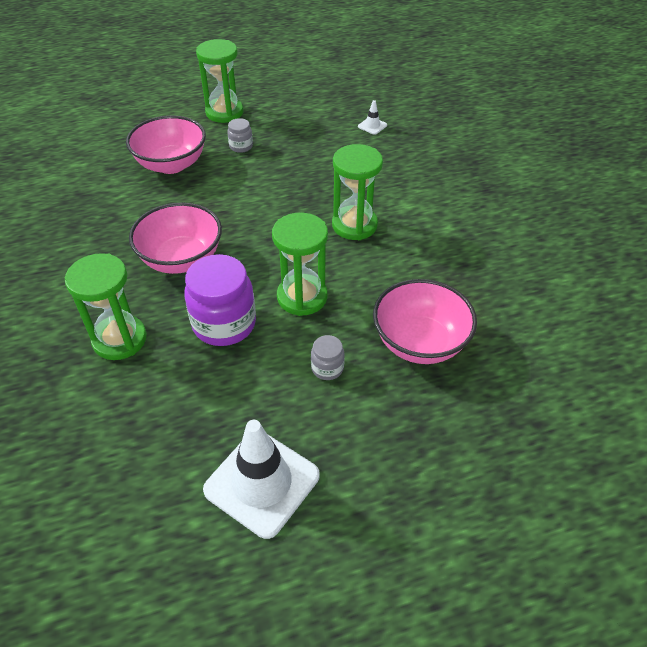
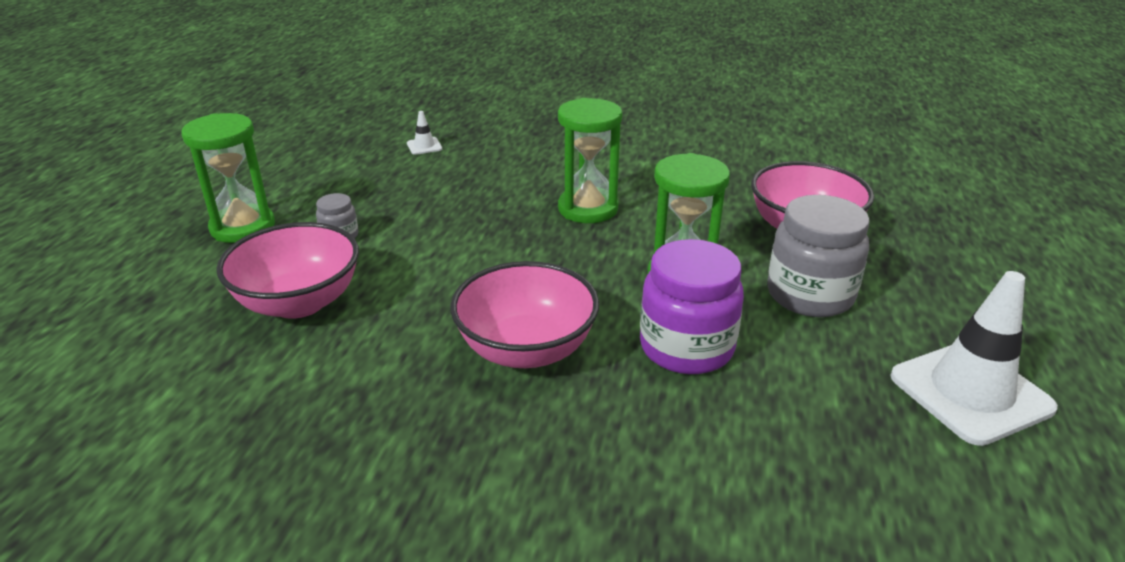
camera: 60 degrees left, 15 degrees down
(119, 339) = (651, 454): green hourglass -> none
(327, 368) = (810, 295): grey jar -> grey jar, size x2.08

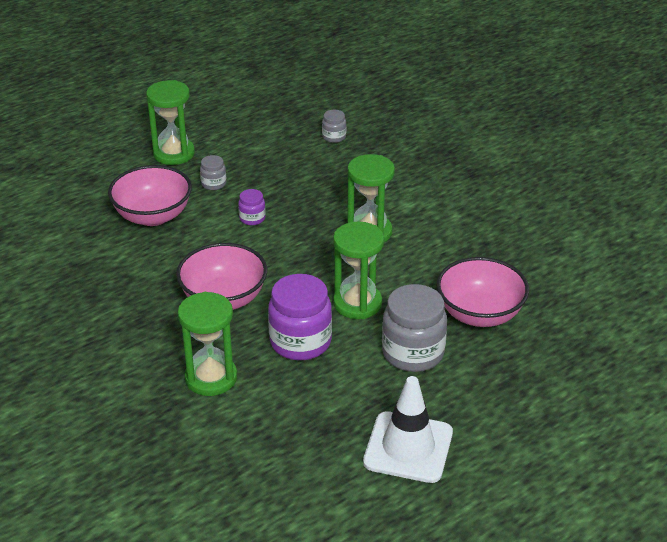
camera: 40 degrees right, 5 degrees up
(424, 146) = (334, 137): white traffic cone -> grey jar
(438, 250) = (252, 218): none -> purple jar
(649, 454) = (211, 378): none -> green hourglass

